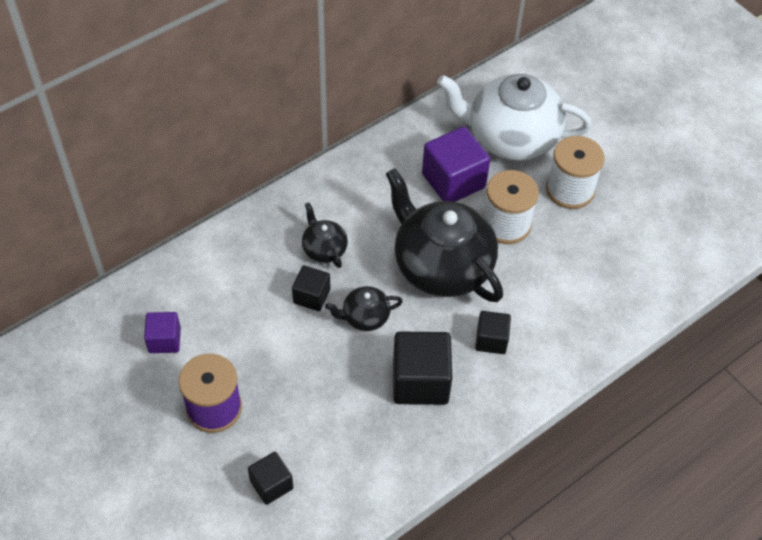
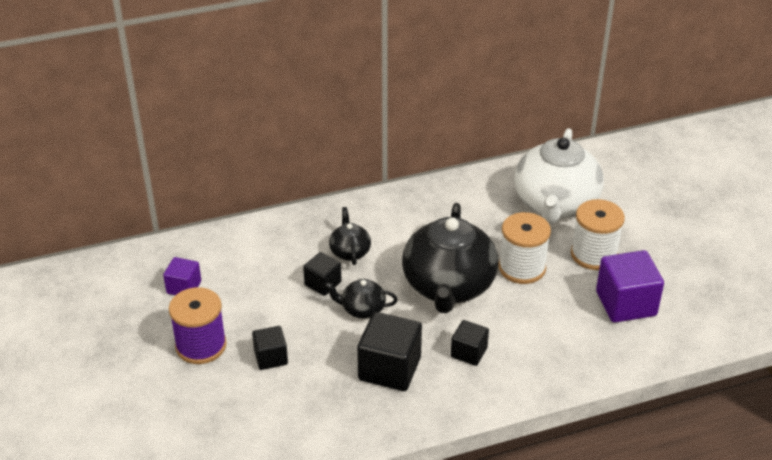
camera: 20 degrees right, 15 degrees down
(271, 484) = (222, 414): black cube -> black cube (271, 357)
(441, 266) = (448, 286): black teapot -> black teapot turned 150 degrees counterclockwise
(453, 181) = (488, 226): purple cube -> purple cube (625, 303)
(511, 137) = (555, 204): white teapot -> white teapot turned 105 degrees counterclockwise

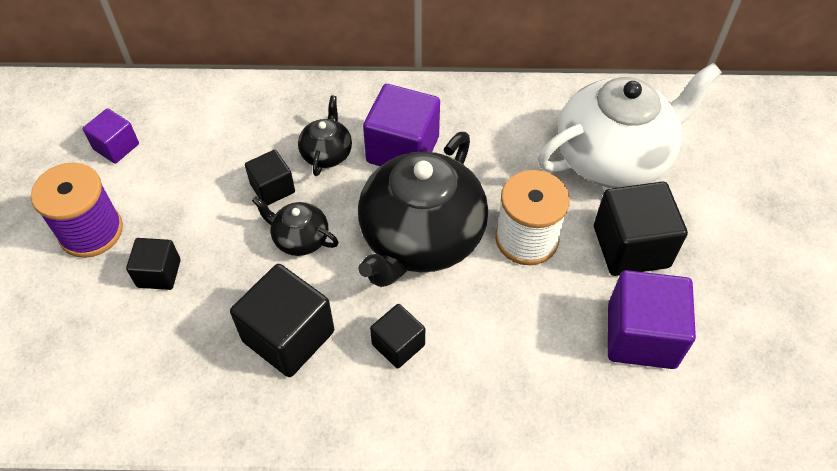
camera: 20 degrees right, 15 degrees up
(404, 235) = (403, 149): none -> purple cube
(555, 204) = (613, 157): white teapot -> white teapot turned 150 degrees counterclockwise
(594, 254) = (631, 246): white spool -> black cube

